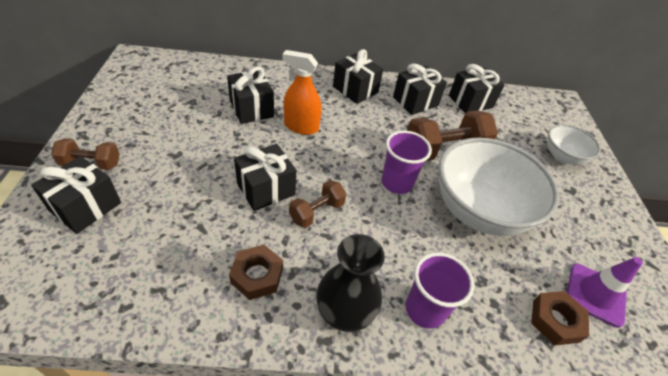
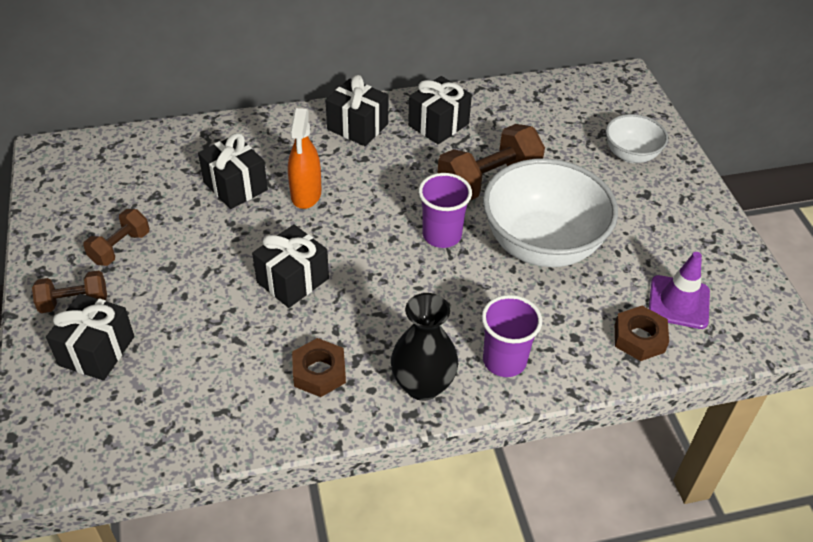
camera: 10 degrees left, 0 degrees up
(301, 127) = (306, 194): orange spray bottle -> orange spray bottle turned 90 degrees counterclockwise
(317, 212) = (360, 291): brown dumbbell -> brown dumbbell (120, 248)
(470, 101) = (508, 107): black gift -> none

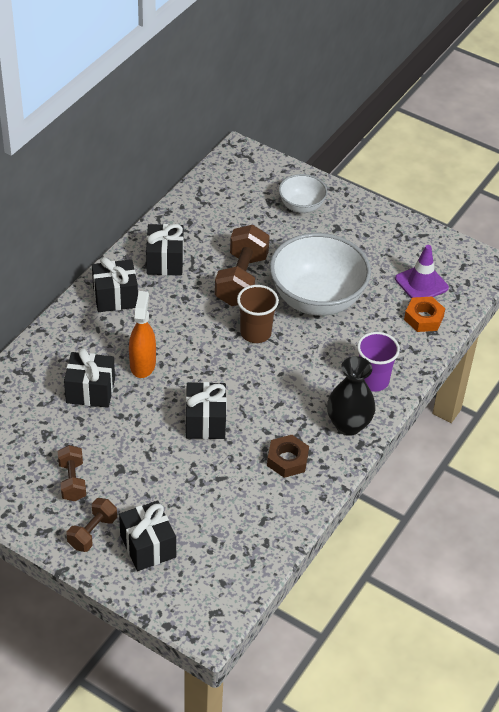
camera: 45 degrees left, 0 degrees up
(306, 194) = (142, 364): orange spray bottle -> orange spray bottle turned 135 degrees counterclockwise
(442, 235) = (255, 333): purple cup -> brown cup
(639, 338) = (423, 318): brown nut -> orange nut

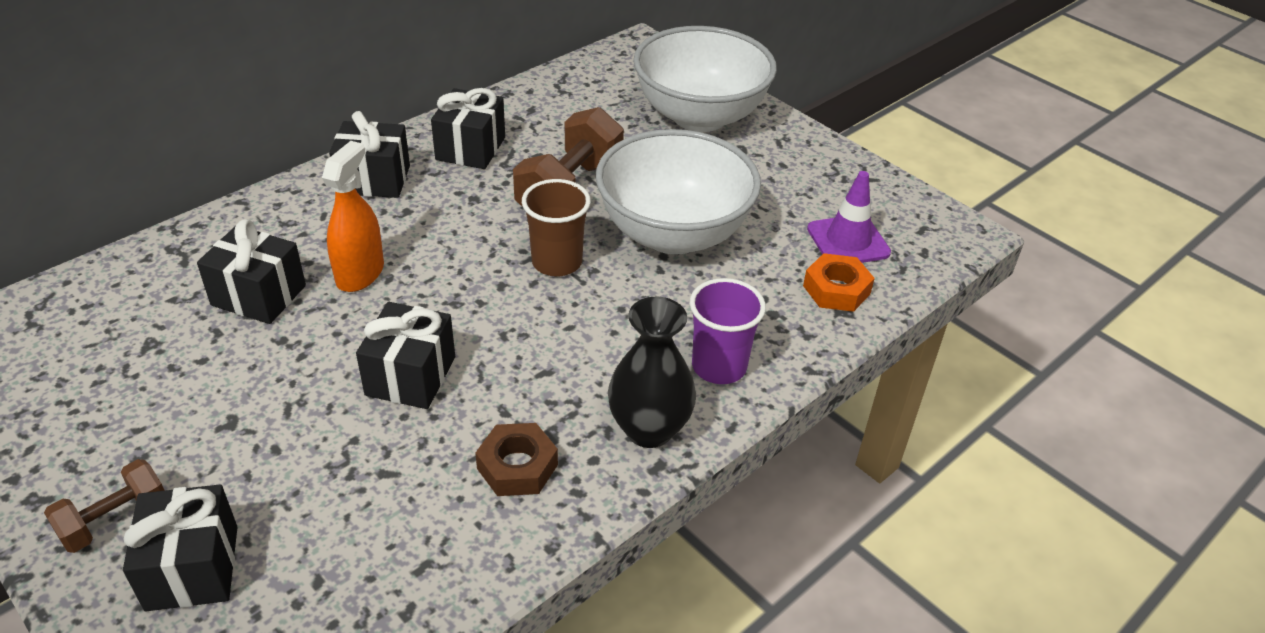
camera: 15 degrees right, 5 degrees down
(72, 481) = (140, 425): brown dumbbell -> none
(301, 206) = (699, 116): white bowl -> white bowl, size x1.93

